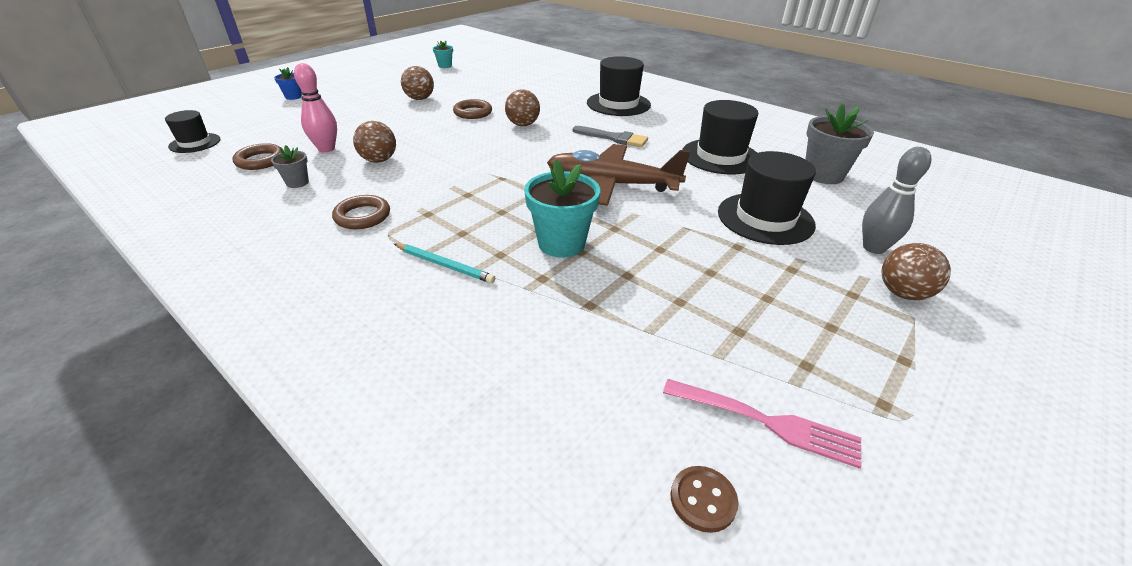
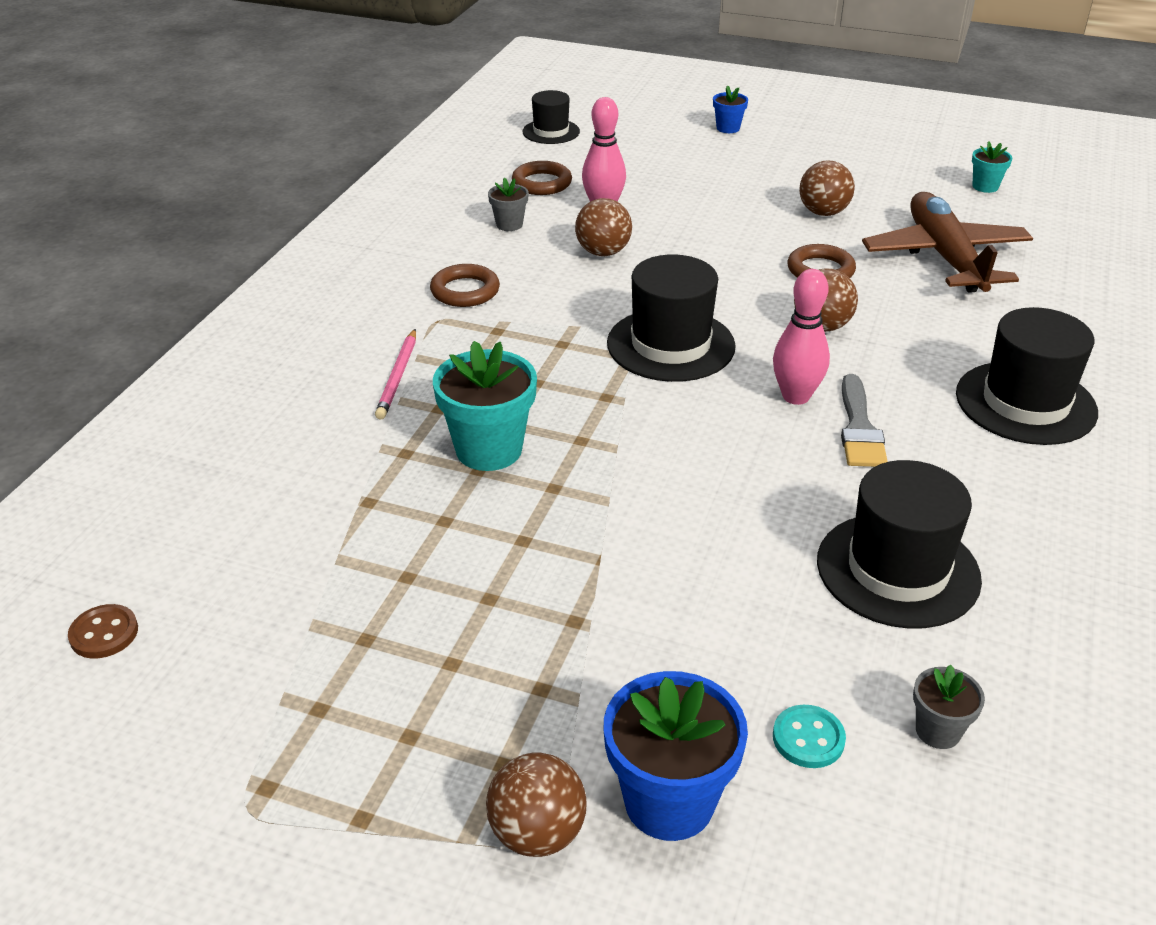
camera: 70 degrees right, 0 degrees up
(444, 265) = (398, 377): turquoise pencil -> pink pencil
(577, 145) = (796, 396): none -> pink bowling pin
(611, 184) = (683, 459): brown plane -> brown plane (945, 257)
(765, 218) = (687, 648): black hat -> black hat (670, 345)
(765, 422) = (212, 673): pink fork -> none
(823, 175) = (938, 731): grey flower pot -> grey flower pot, size x0.52
(828, 203) = (808, 738): none -> turquoise button
(873, 248) = (669, 802): grey bowling pin -> blue flower pot

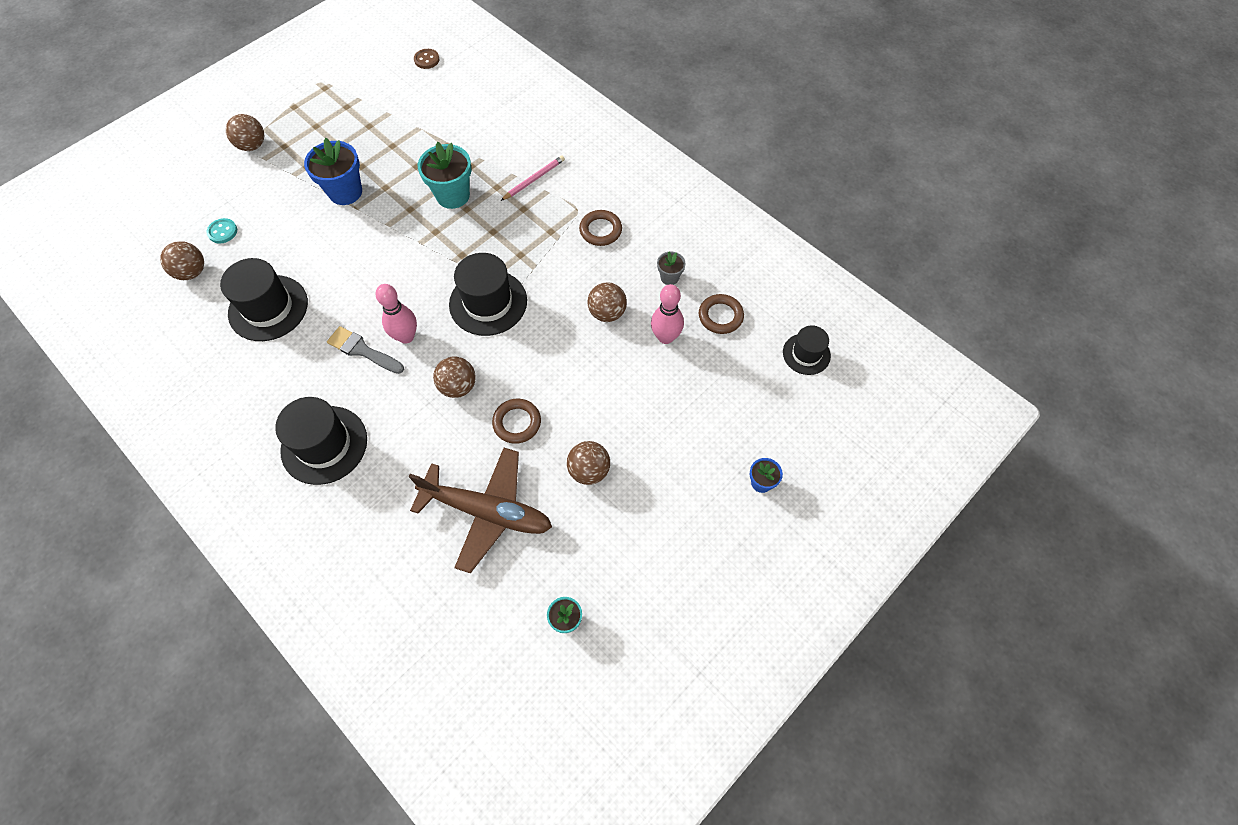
camera: 115 degrees right, 25 degrees up
(398, 377) = (534, 179): pink pencil -> pink pencil turned 105 degrees clockwise
(669, 802) = (234, 182): blue flower pot -> blue flower pot (345, 192)
(938, 731) = (192, 272): grey flower pot -> brown ball

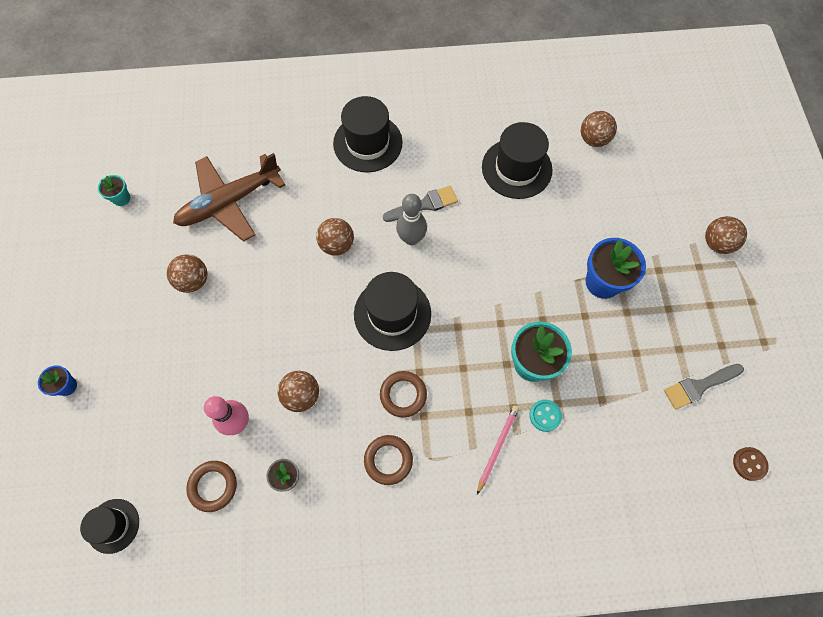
camera: 130 degrees right, 5 degrees up
(222, 232) = (622, 176): turquoise button -> turquoise button (545, 415)
(390, 104) = (699, 386): none -> grey brush
(406, 336) = (411, 238): pink bowling pin -> grey bowling pin
(517, 423) = (272, 262): brown ring -> brown ring (403, 395)
(534, 179) = (497, 447): pink pencil -> pink pencil turned 150 degrees counterclockwise

